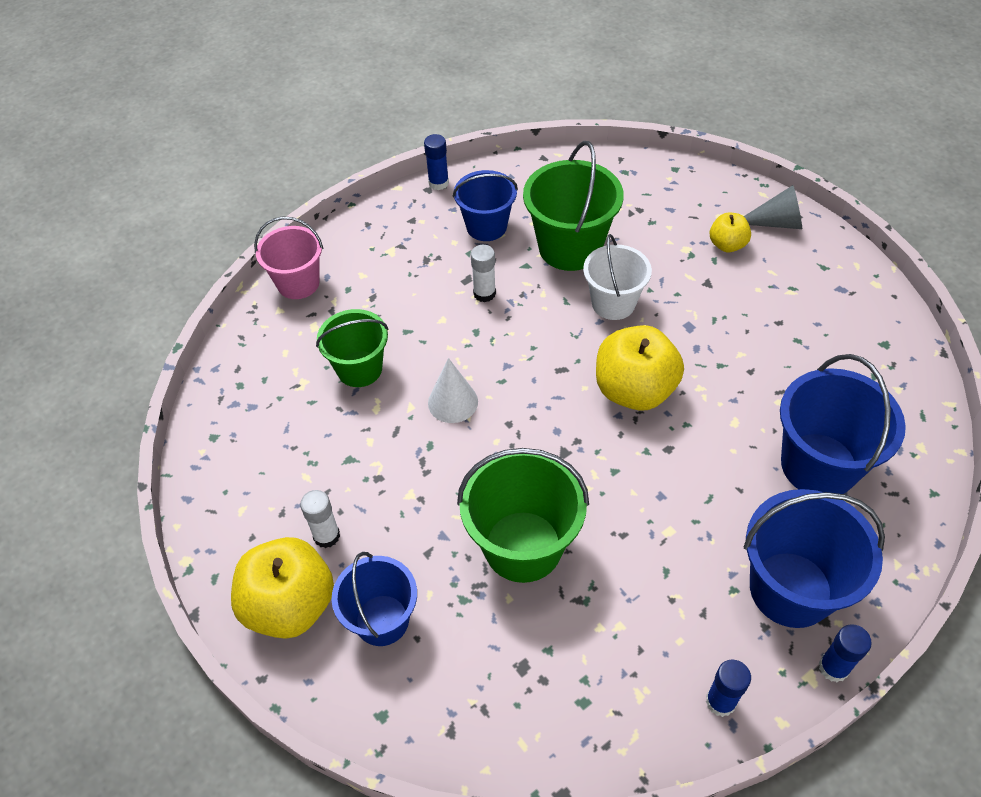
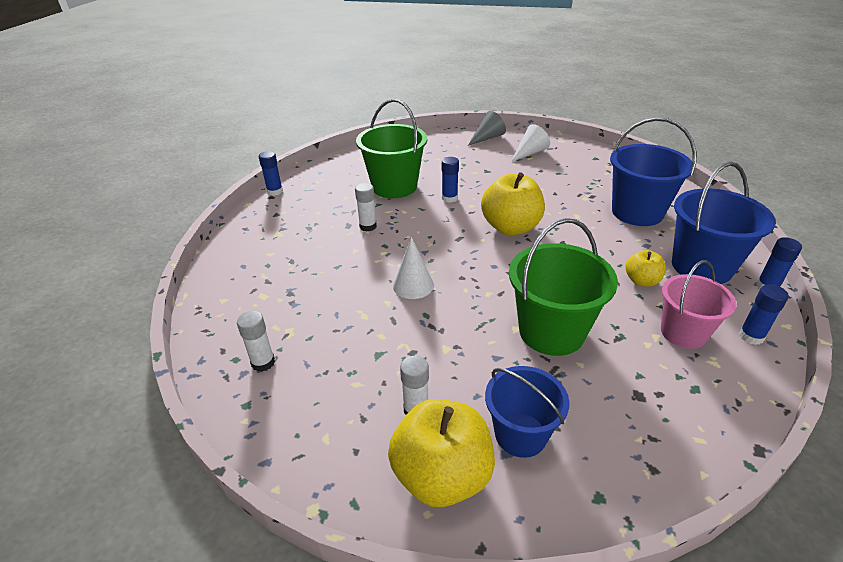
camera: 40 degrees left, 15 degrees down
(256, 403) = (263, 362): none -> white glue stick
(298, 283) = (223, 279): pink bucket -> pink bucket (683, 332)
(359, 369) = (326, 301): green bucket -> none
(486, 226) = (331, 198): blue bucket -> none
(613, 303) = (449, 198): white bucket -> blue glue stick
(727, 245) = (476, 154): yellow apple -> yellow apple (641, 281)
(802, 282) = (529, 153): none -> white cone

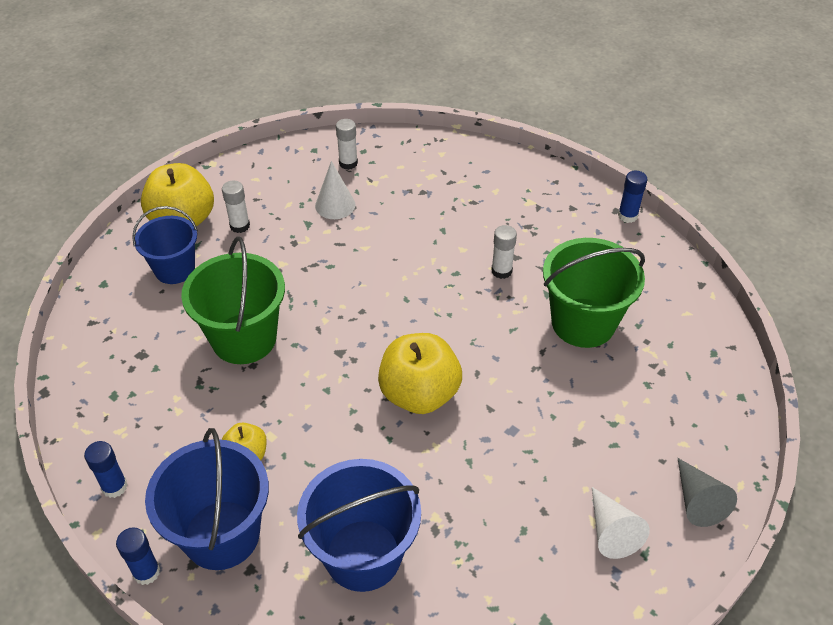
camera: 115 degrees right, 10 degrees up
(413, 285) = (376, 272): white cone -> white cone (335, 205)
(449, 198) = (522, 365): blue glue stick -> none
(683, 332) = (163, 435): pink bucket -> none

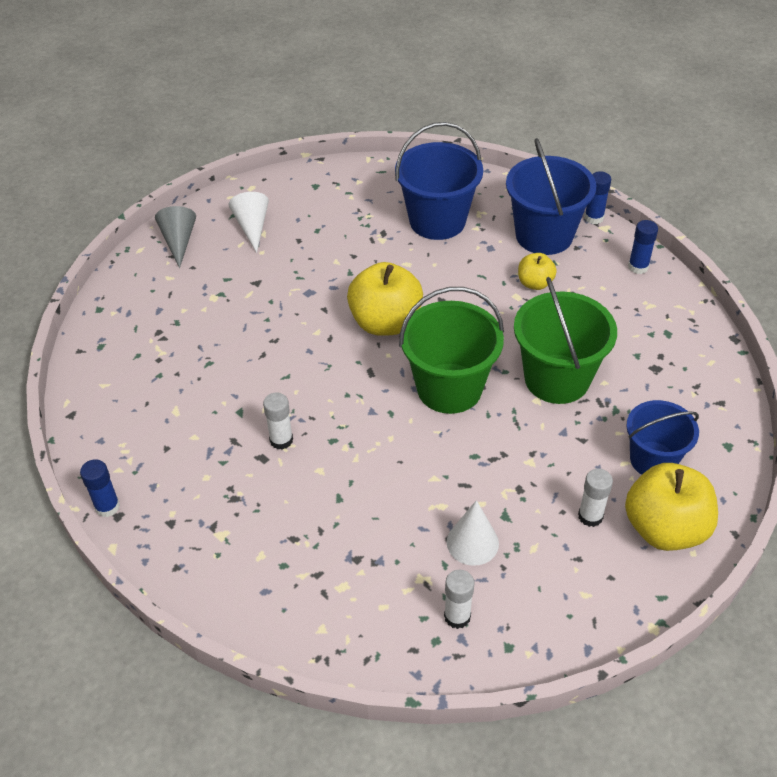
camera: 175 degrees left, 0 degrees up
(583, 323) = (213, 379): green bucket -> green bucket (449, 388)

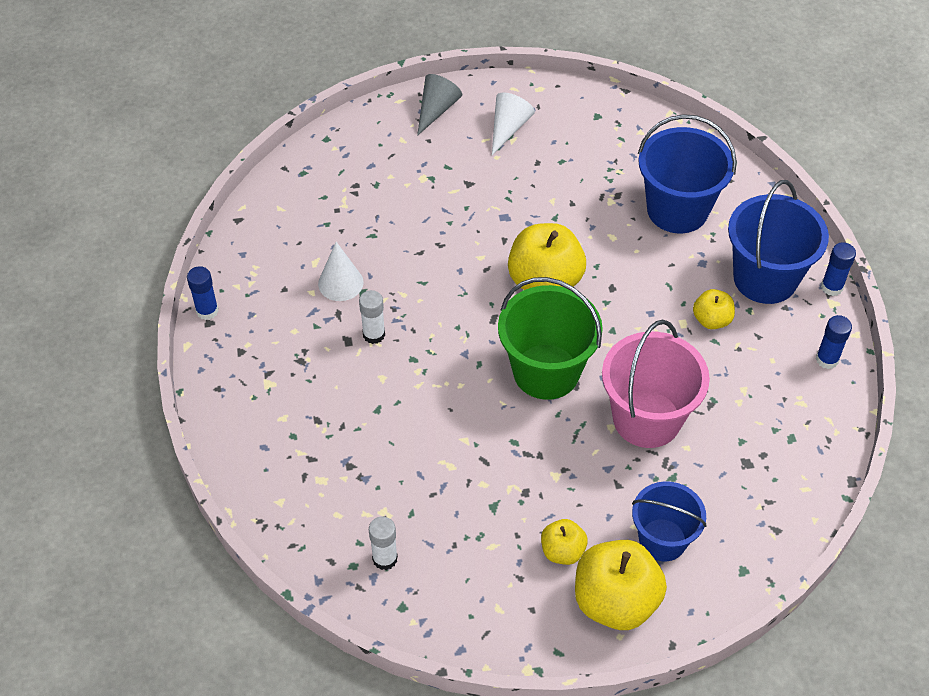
camera: 35 degrees right, 5 degrees up
(472, 542) = (448, 510): white cone -> white cone (340, 283)
(556, 379) = (646, 419): green bucket -> pink bucket
(590, 516) = (562, 551): white glue stick -> yellow apple

